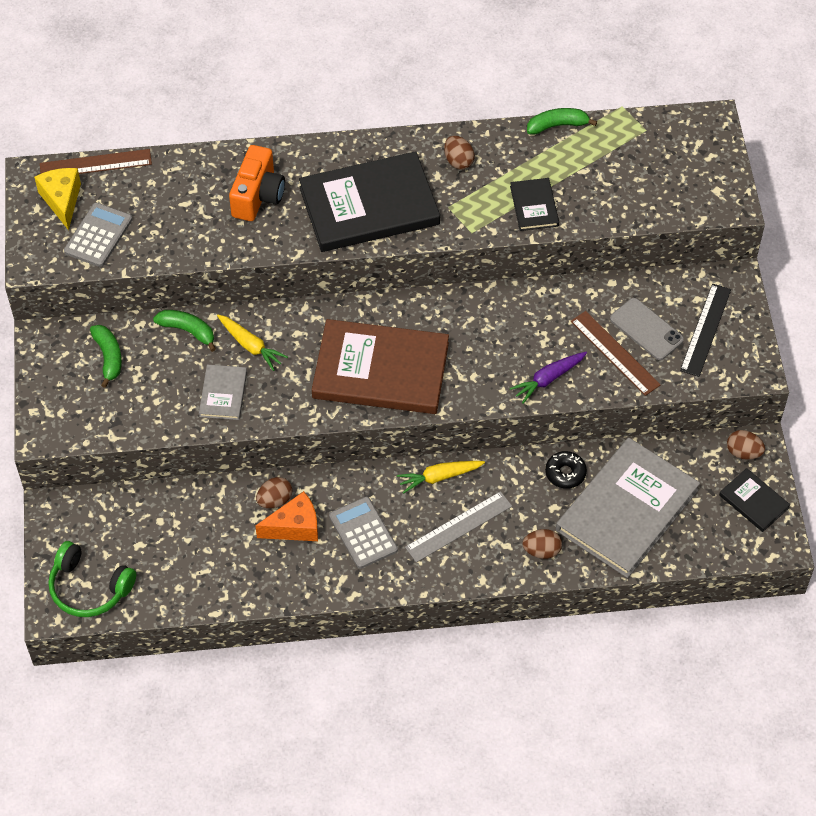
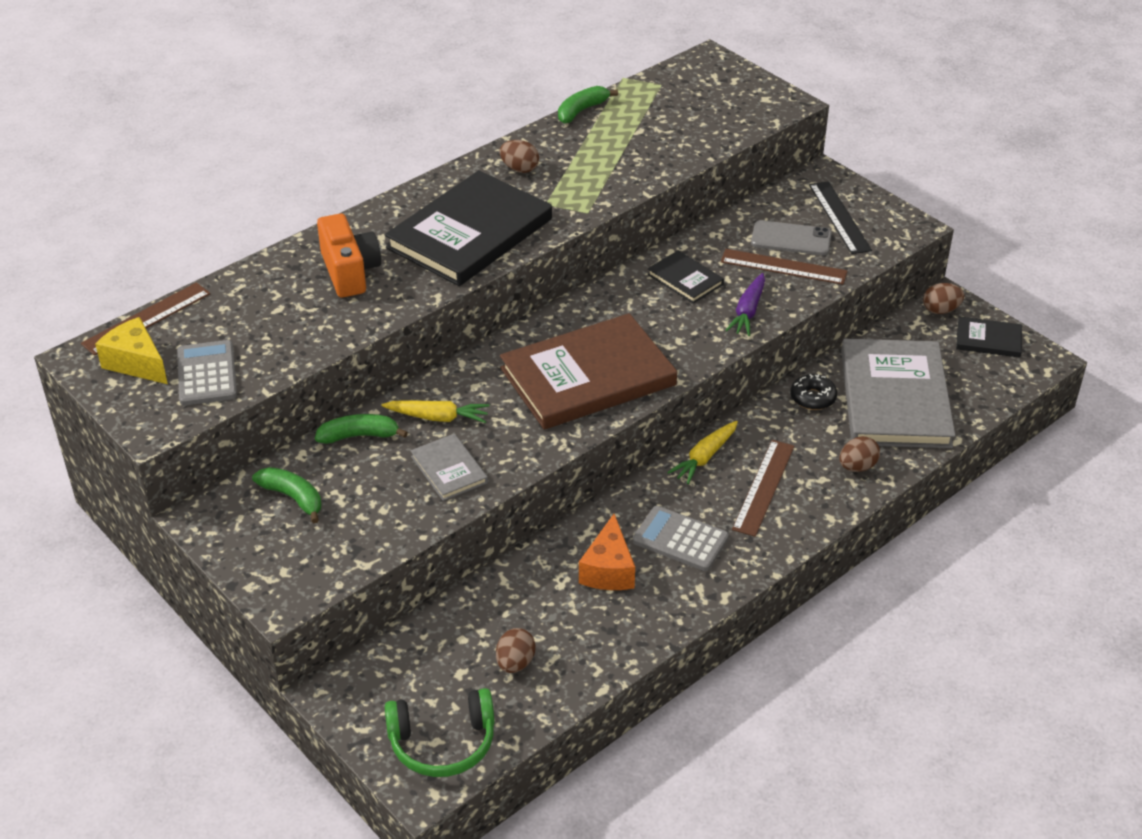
camera: 35 degrees left, 15 degrees down
(275, 500) = (565, 558): brown egg -> brown egg (515, 663)
(295, 527) = (608, 570): orange cheese -> orange cheese turned 150 degrees clockwise
(458, 526) = (763, 487): grey ruler -> brown ruler
(534, 206) = (623, 171): black book -> black book (685, 279)

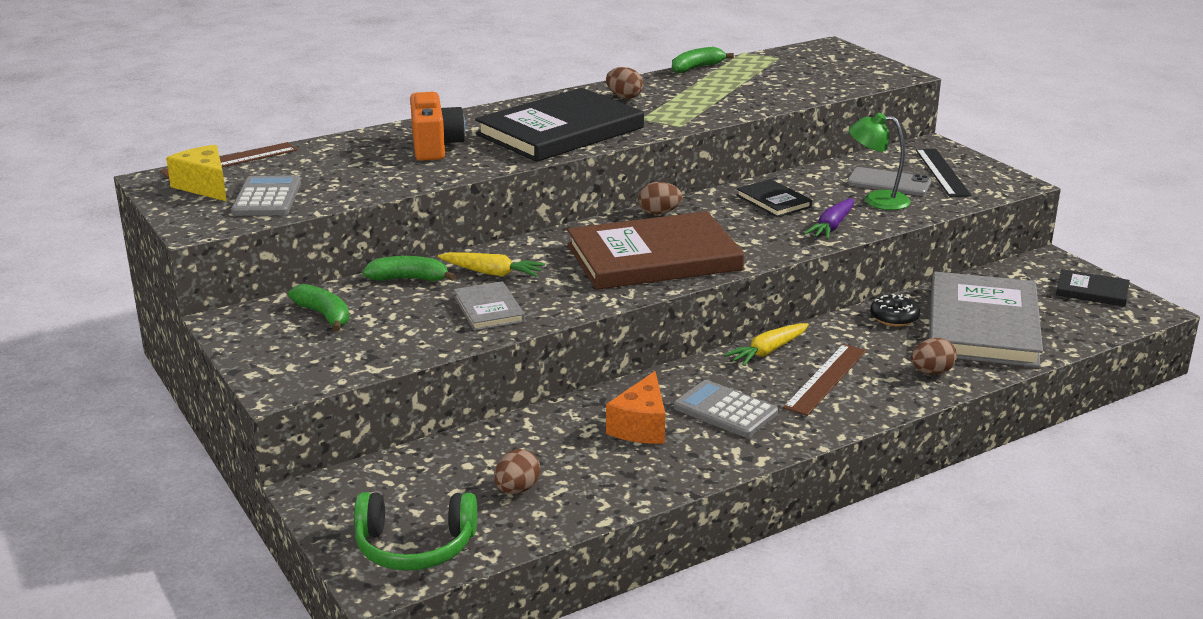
camera: 10 degrees right, 15 degrees down
(783, 267) = (876, 200): brown ruler -> green lamp
(940, 310) = (1043, 266): brown egg -> brown egg (659, 213)

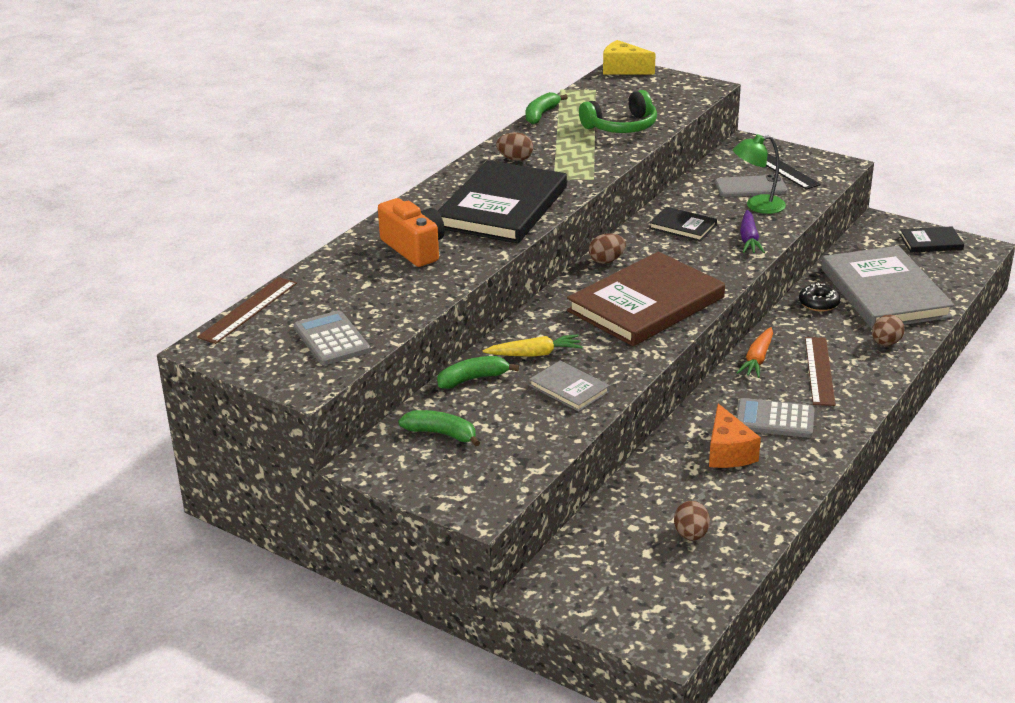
camera: 25 degrees left, 5 degrees up
(205, 186) = (260, 342): yellow cheese -> yellow cheese (623, 69)
(415, 547) = (664, 608): green headphones -> green headphones (621, 126)
(768, 351) = (757, 359): yellow carrot -> orange carrot

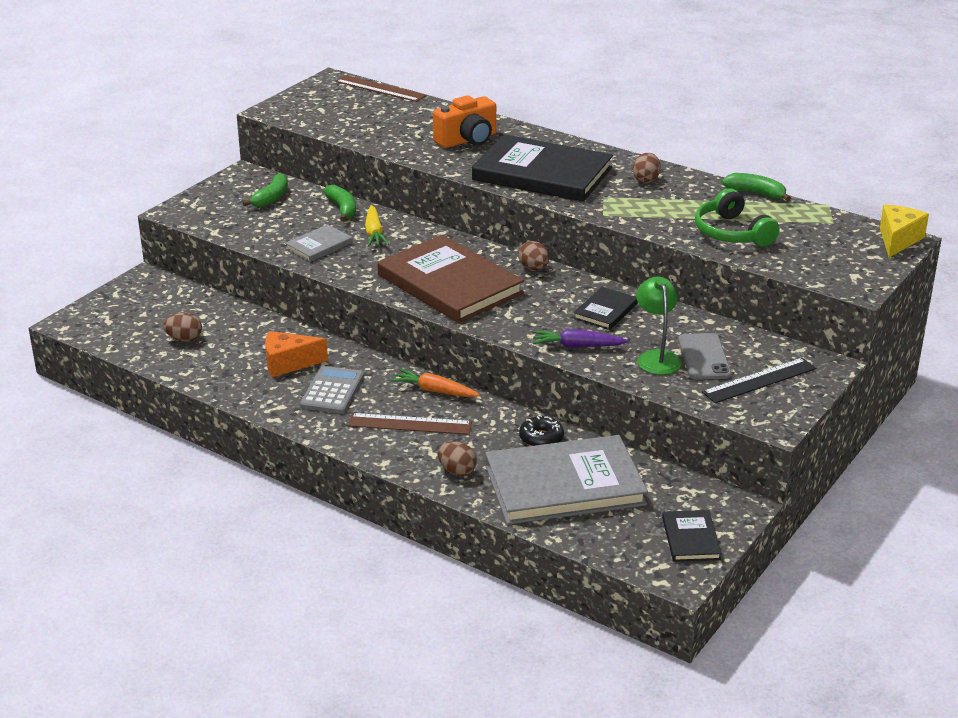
camera: 90 degrees right, 0 degrees up
(331, 339) = (331, 116): grey calculator -> none

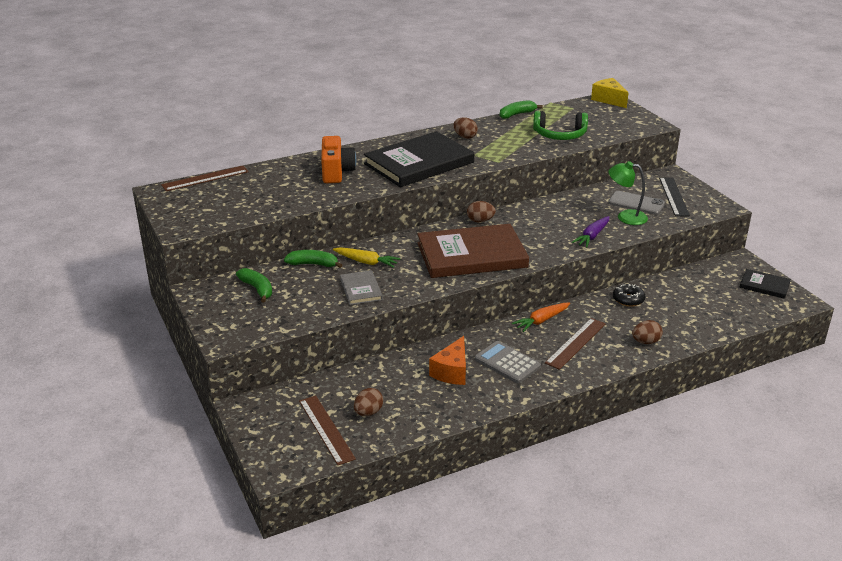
camera: 60 degrees left, 0 degrees up
(143, 326) = (326, 429): none -> brown ruler
(564, 485) = (686, 308): grey book -> none
(605, 311) = (557, 215): black book -> none

